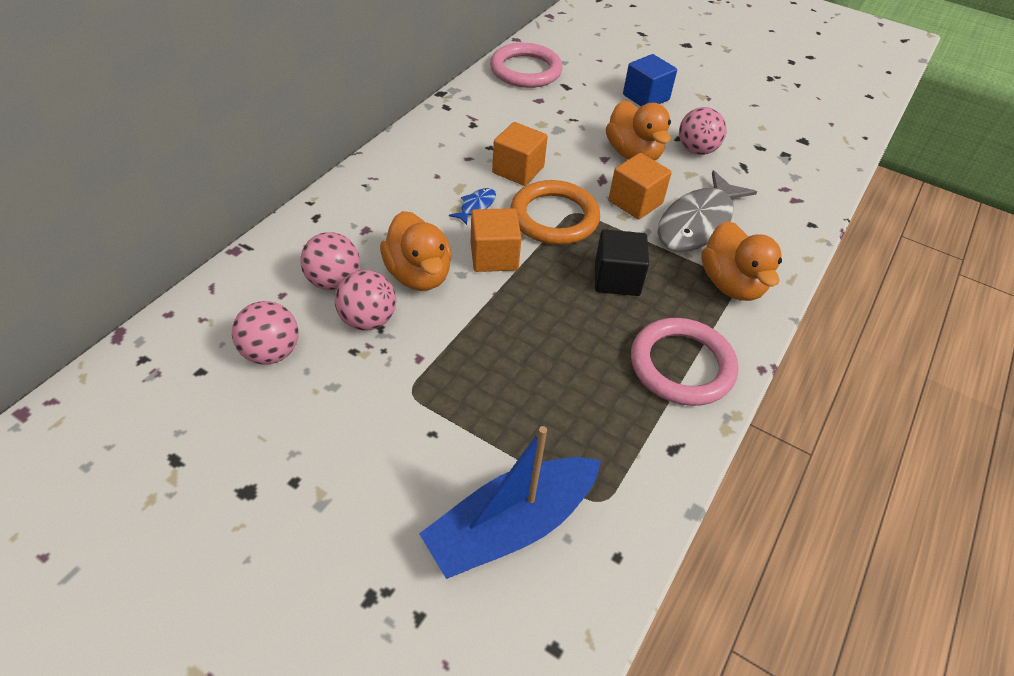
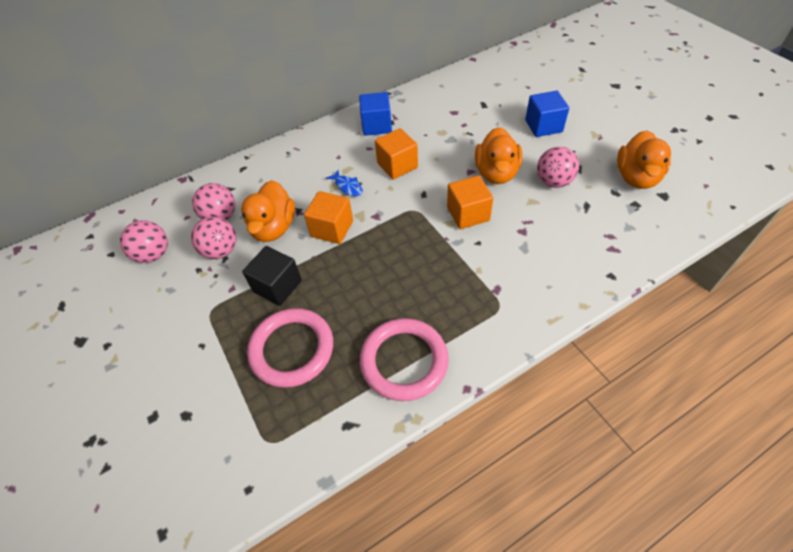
camera: 35 degrees right, 5 degrees up
(458, 131) = (377, 126): none -> blue cube
(476, 206) = (347, 187): blue fish -> blue fish turned 75 degrees clockwise
(511, 526) = (199, 432): blue boat -> none
(525, 70) = (461, 86): pink ring -> pink ring (292, 349)
(554, 217) = (396, 210): orange ring -> none
(617, 279) = (407, 273): black cube -> black cube (277, 286)
(698, 223) = (507, 246): grey fish -> none
(731, 284) = (496, 307): orange duck -> orange duck (636, 177)

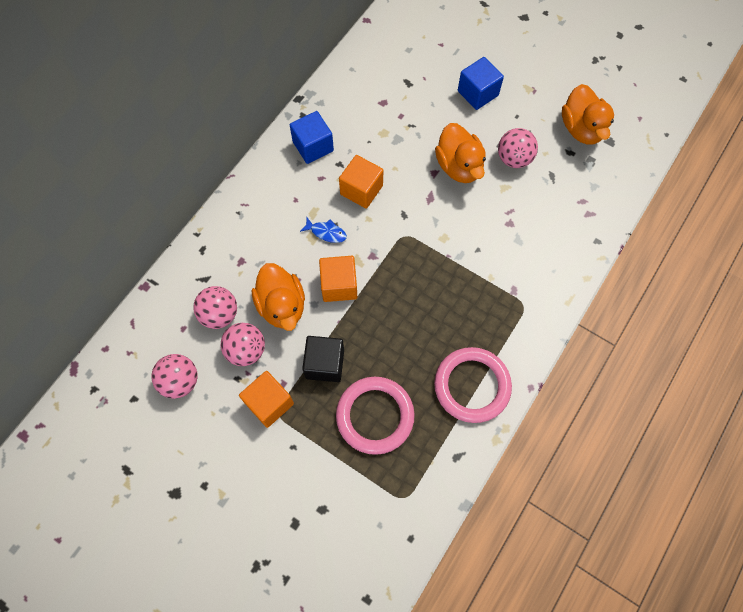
camera: 30 degrees left, 15 degrees up
(468, 214) = (455, 222): orange cube -> orange cube (269, 403)

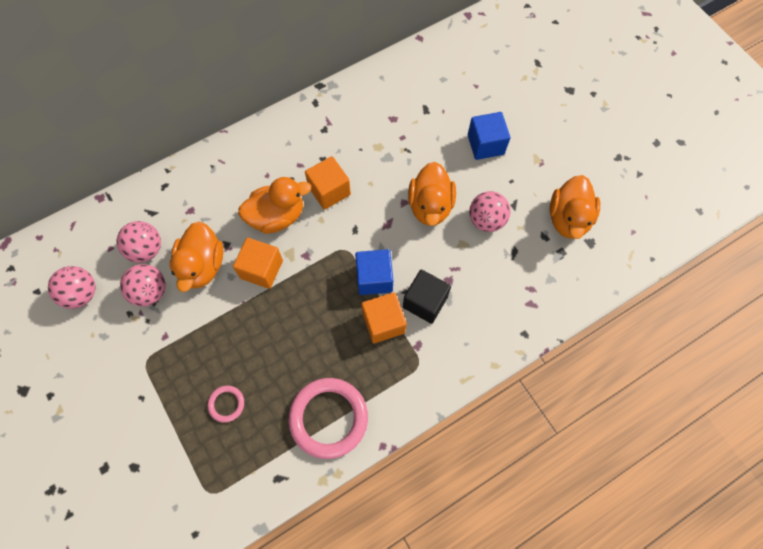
camera: 25 degrees right, 0 degrees up
(269, 403) = (143, 348): orange cube -> orange cube (383, 323)
(313, 146) = (308, 133): blue cube -> blue cube (374, 278)
(325, 364) = (209, 335): black cube -> black cube (425, 302)
(326, 232) = (277, 216): blue fish -> orange duck
(375, 416) = (226, 404): pink ring -> pink ring, size x0.47

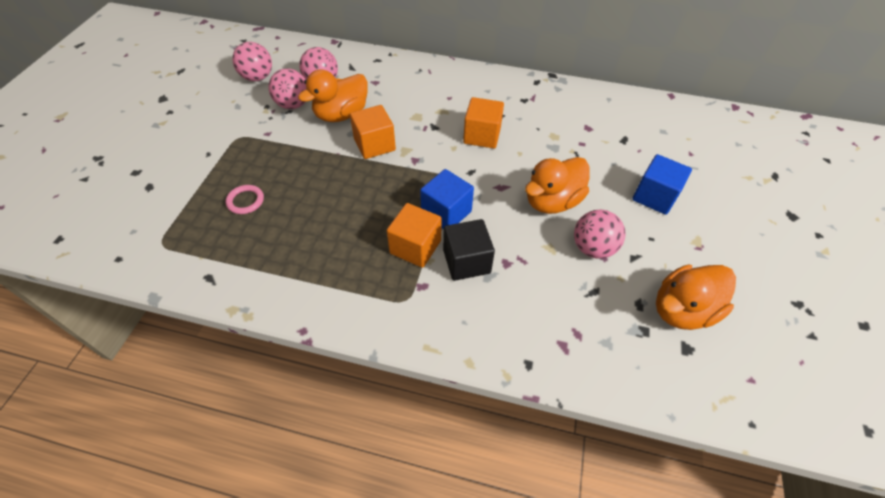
camera: 45 degrees right, 15 degrees down
(277, 216) = (425, 124): orange duck -> none
(328, 418) = (293, 272): pink ring -> none

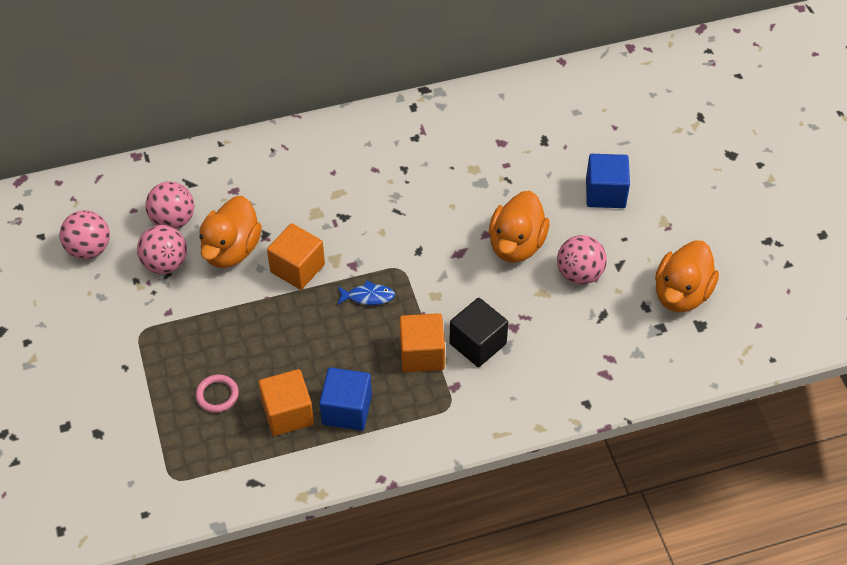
camera: 30 degrees left, 0 degrees up
(408, 186) = (368, 296): none -> blue fish
(446, 212) = (425, 306): blue cube -> blue cube (347, 410)
(482, 135) = (401, 203): orange cube -> orange cube (288, 413)

